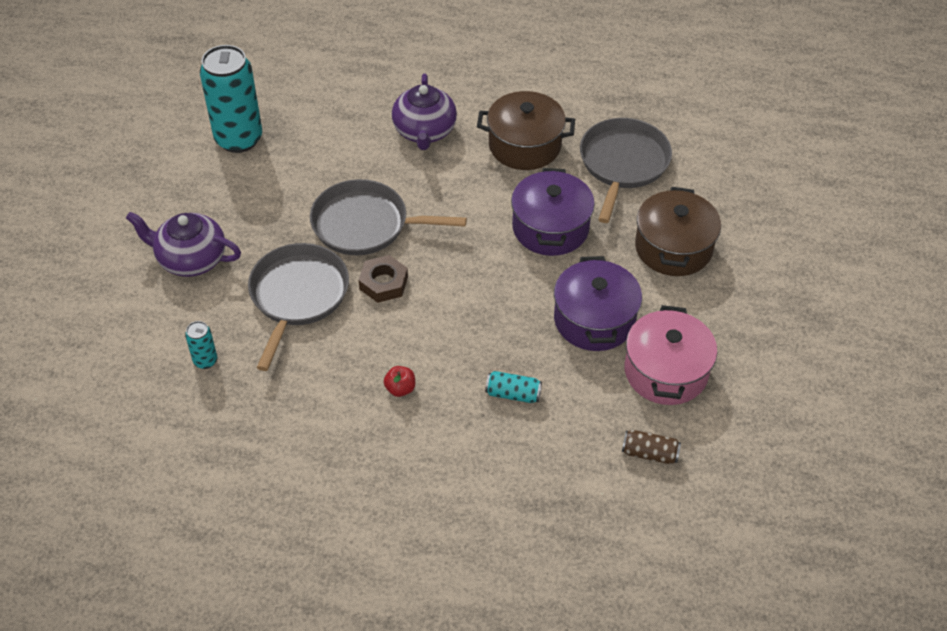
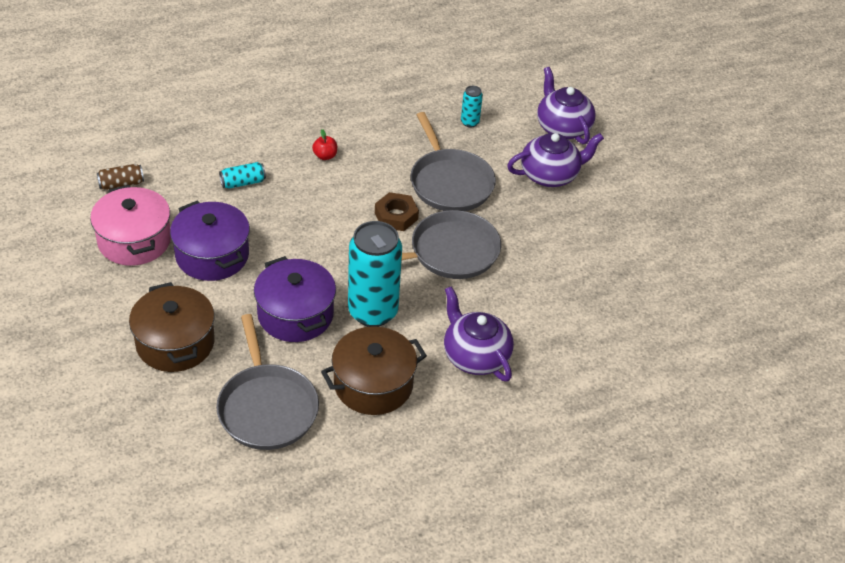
camera: 145 degrees right, 5 degrees down
(116, 308) = (562, 127): none -> purple teapot
(239, 139) = (621, 277): turquoise can -> turquoise can (373, 312)

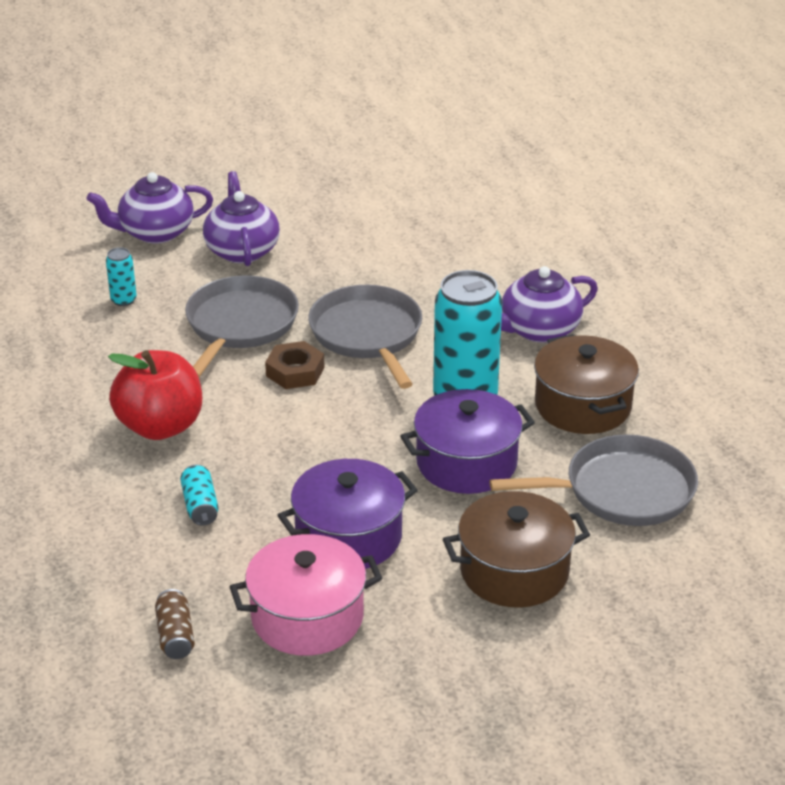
camera: 80 degrees left, 10 degrees down
(325, 156) = (160, 426): red apple -> red apple, size x2.49
(450, 183) = (240, 325): grey pan -> grey pan turned 60 degrees counterclockwise

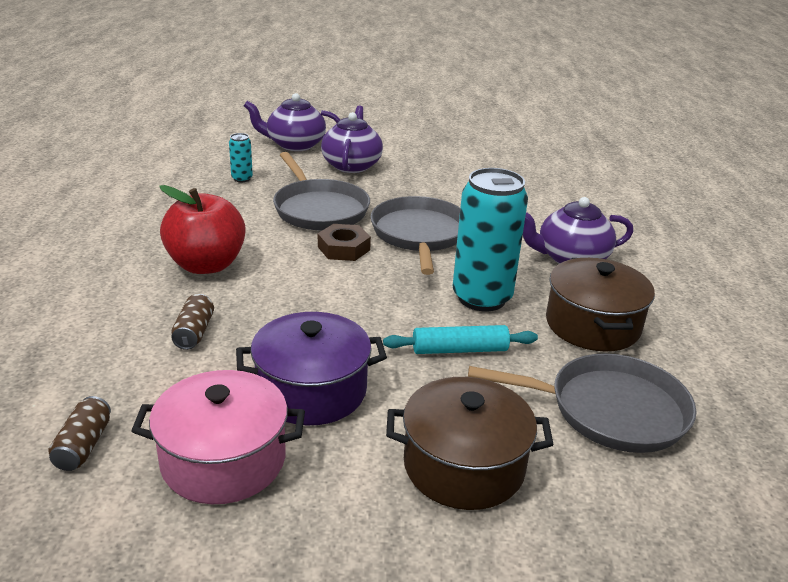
camera: 15 degrees right, 5 degrees down
(200, 505) = (194, 332): turquoise can -> brown can
(240, 325) = (319, 209): grey pan -> grey pan turned 120 degrees clockwise
(466, 463) = (459, 350): purple pot -> turquoise rolling pin

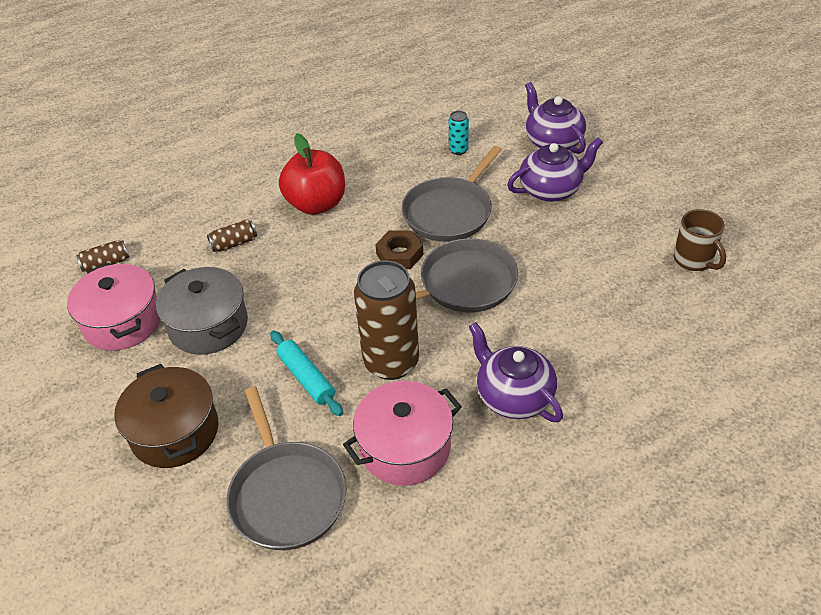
camera: 65 degrees right, 15 degrees up
(311, 390) = (208, 325): purple pot -> grey pot
(481, 298) = (391, 362): turquoise can -> brown can
(492, 152) = (694, 260): none -> brown mug
(592, 325) = (405, 447): brown pot -> pink pot

